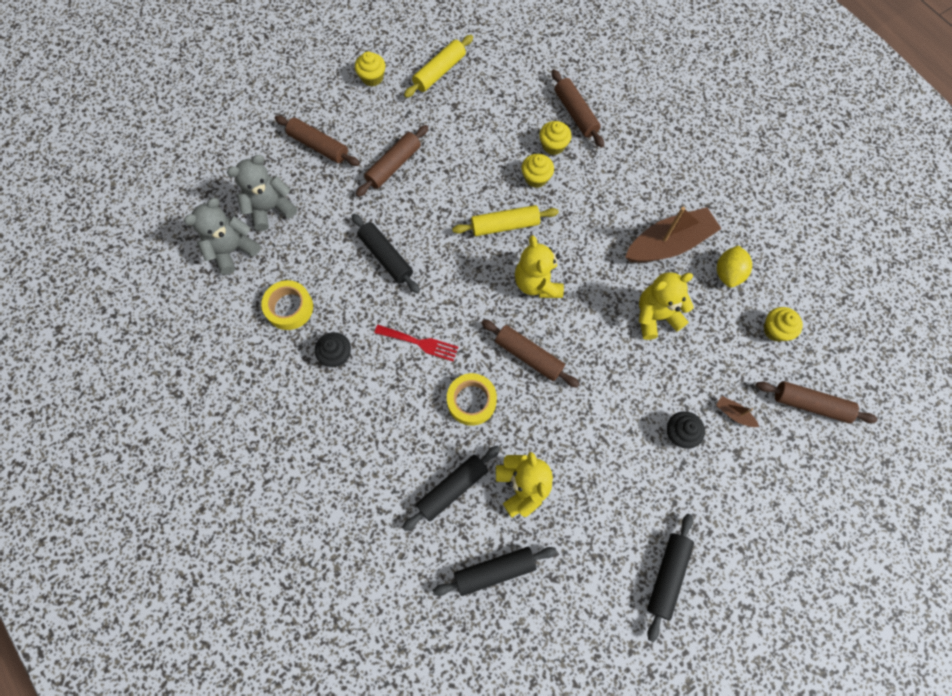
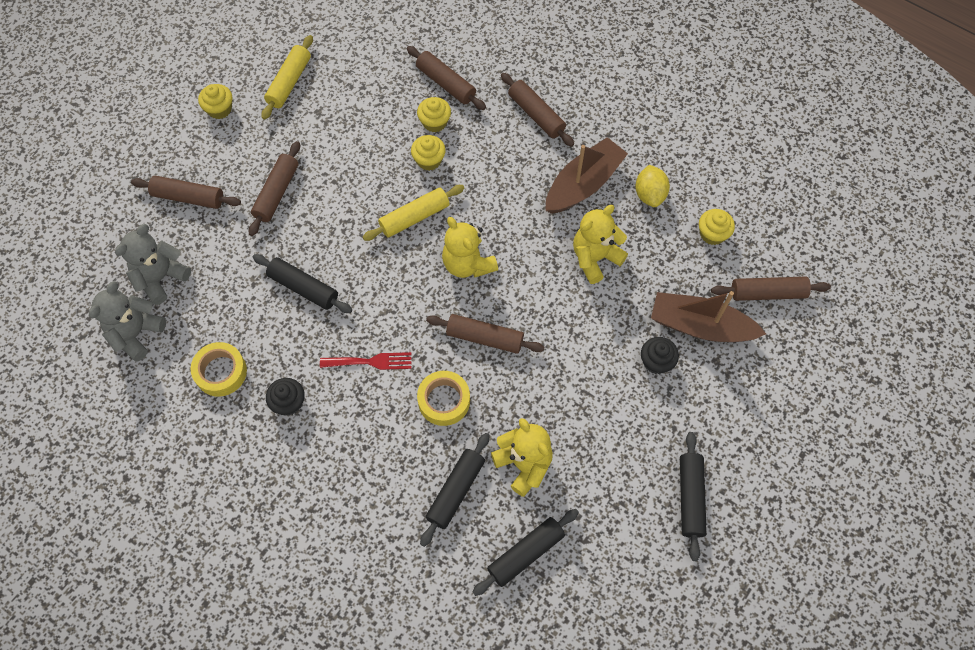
camera: 20 degrees left, 5 degrees down
(647, 166) = (536, 114): none -> brown rolling pin
(733, 414) = (700, 326): brown boat -> brown boat, size x2.44

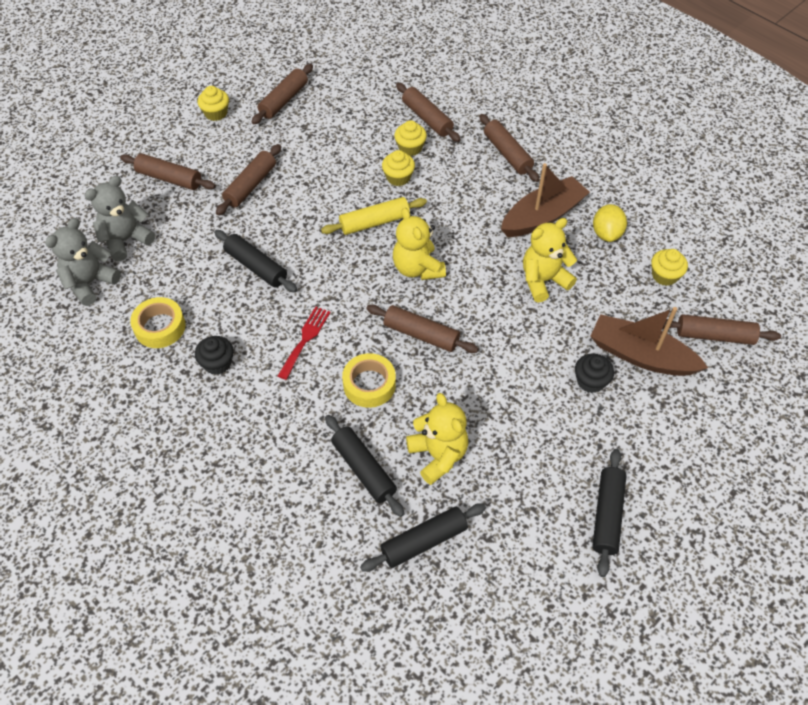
camera: 10 degrees right, 10 degrees down
(289, 82) = (284, 100): yellow rolling pin -> brown rolling pin
(371, 362) = (305, 339): red fork -> red fork turned 75 degrees counterclockwise
(455, 491) = (363, 469): black rolling pin -> black rolling pin turned 75 degrees counterclockwise

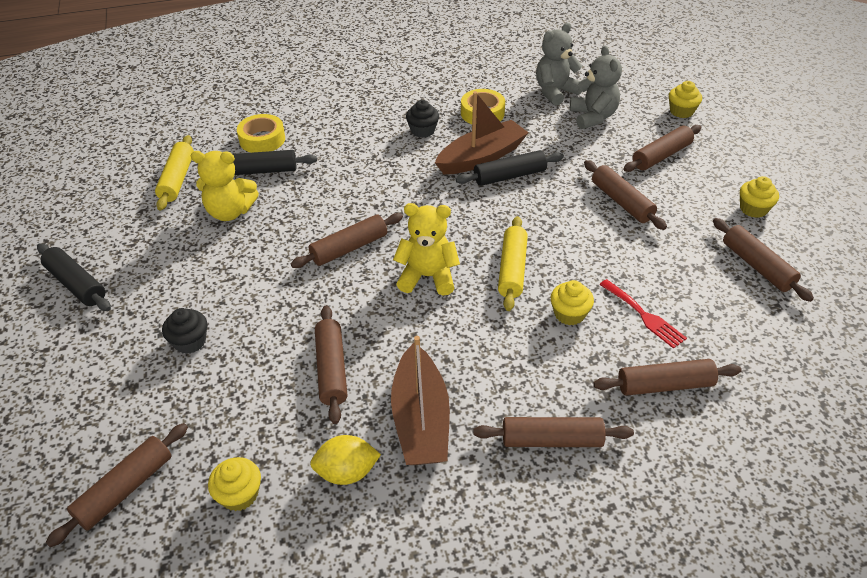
camera: 120 degrees right, 10 degrees down
(90, 283) = (555, 92): grey teddy bear -> grey teddy bear turned 105 degrees counterclockwise
(305, 339) = (406, 179): red fork -> red fork (644, 316)
(369, 384) = (329, 199): yellow tape -> yellow tape (262, 139)
(410, 148) = (615, 345): yellow cupcake -> yellow cupcake (681, 111)
(424, 541) = (177, 179): black rolling pin -> yellow rolling pin
(543, 280) = (332, 369): yellow teddy bear -> brown rolling pin
(606, 233) = (347, 472): yellow lemon -> yellow lemon turned 45 degrees counterclockwise
(641, 355) = (173, 400): brown boat -> brown boat (481, 157)

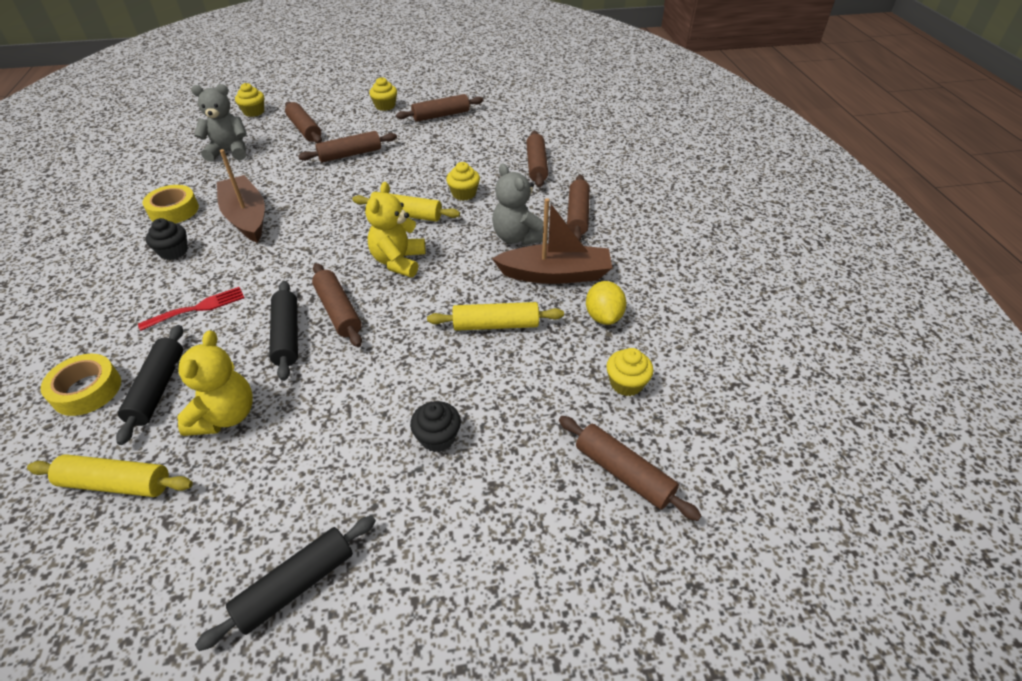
camera: 85 degrees left, 0 degrees up
(332, 369) = (495, 325): brown rolling pin -> yellow rolling pin
(509, 176) = (284, 204): black rolling pin -> black rolling pin (287, 336)
(555, 92) = (174, 165): grey teddy bear -> grey teddy bear (517, 237)
(644, 316) = (474, 163): red fork -> red fork (198, 308)

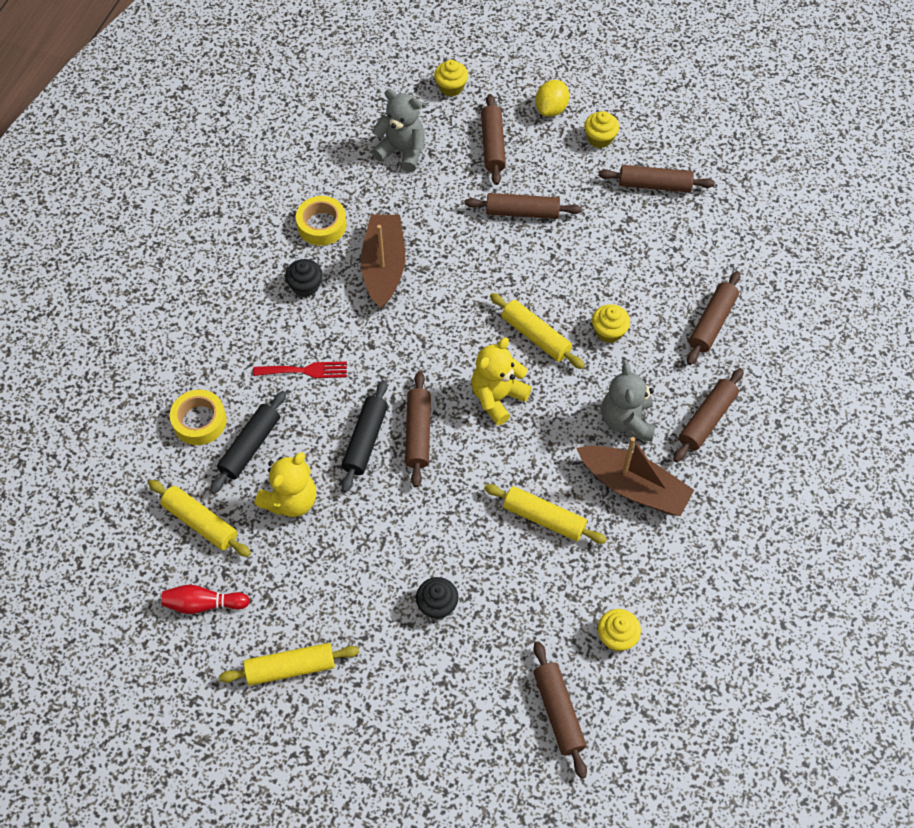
camera: 30 degrees right, 15 degrees up
(147, 570) = (203, 604): none -> red bowling pin
(296, 585) = (290, 668): black rolling pin -> yellow rolling pin
(603, 316) = (645, 559): yellow lemon -> yellow lemon (551, 109)

